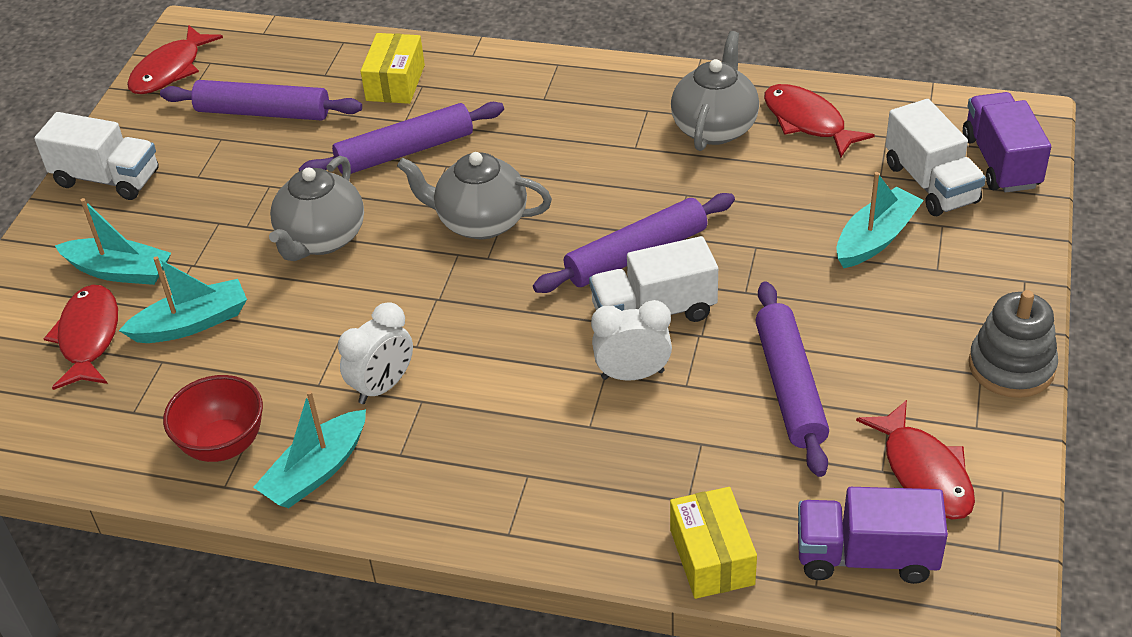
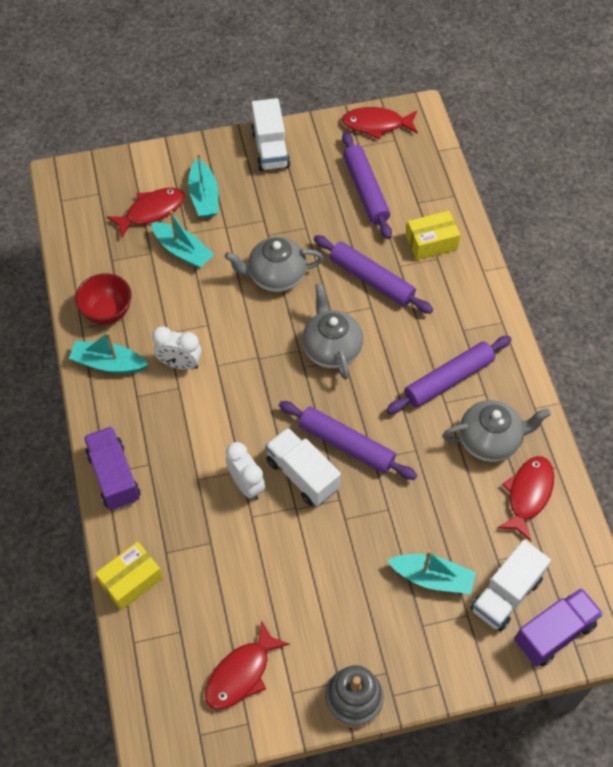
camera: 60 degrees right, 15 degrees up
(789, 386) = (276, 574): purple rolling pin -> purple rolling pin (448, 379)
(866, 556) = (164, 662): purple truck -> purple truck (114, 476)

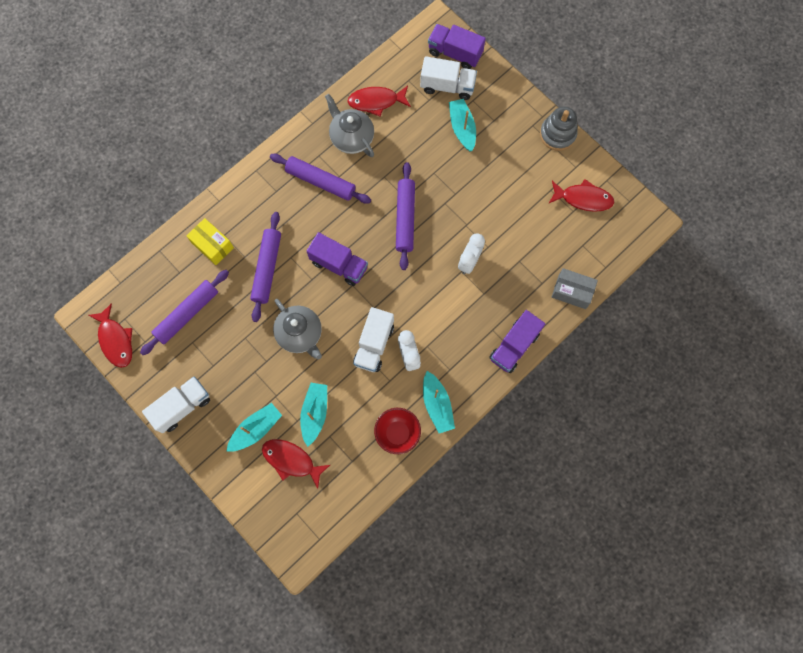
camera: 120 degrees left, 15 degrees up
(131, 581) = (572, 292): yellow box -> grey box
(302, 475) = (442, 233): white truck -> white truck (374, 344)
(331, 349) = (339, 265): grey teapot -> purple truck

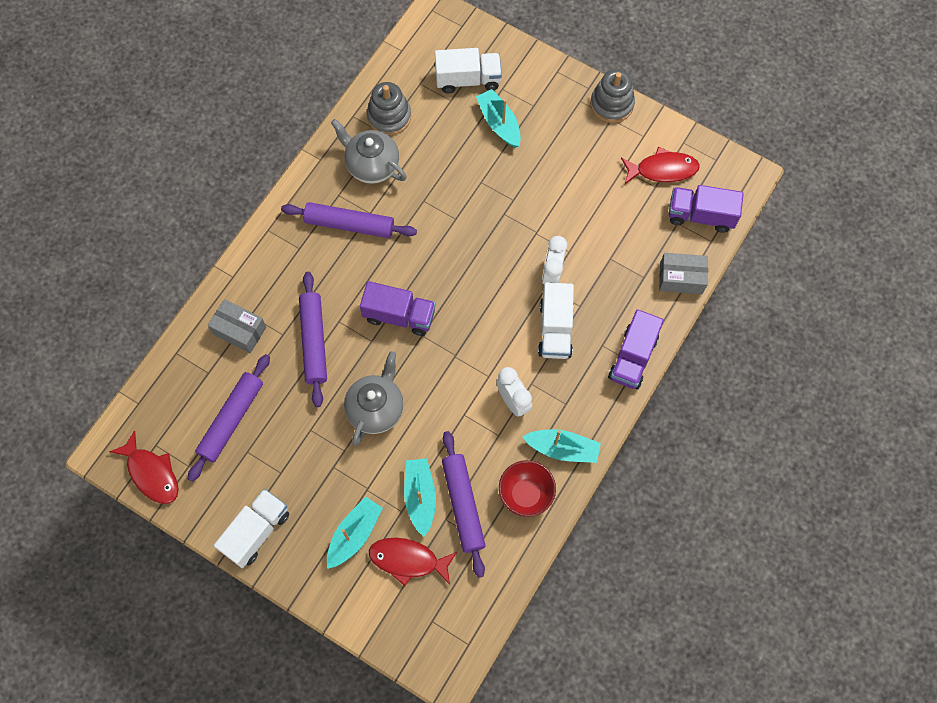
camera: 15 degrees left, 5 degrees down
(212, 245) = (239, 330): yellow box -> grey box
(300, 334) = (376, 408): grey teapot -> grey teapot turned 105 degrees counterclockwise
(374, 344) = (468, 398): white truck -> white truck (555, 329)
(376, 101) = (389, 116): red fish -> grey stacking toy
(405, 218) = (462, 242): purple rolling pin -> purple rolling pin (463, 505)
(437, 405) = (562, 449): turquoise boat -> turquoise boat turned 45 degrees counterclockwise
(455, 53) = (466, 40): purple truck -> purple truck (700, 215)

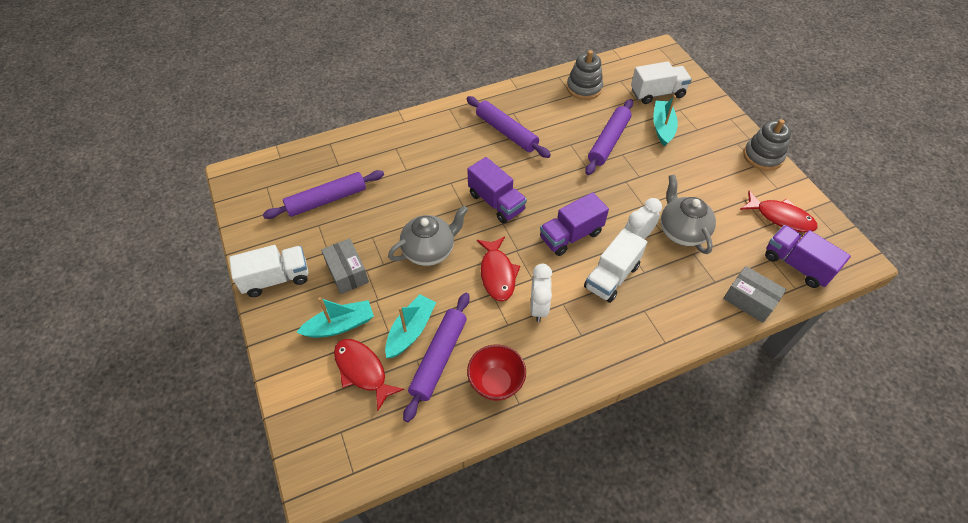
camera: 35 degrees right, 15 degrees down
(151, 473) = (247, 201): red fish -> red fish (497, 274)
(239, 330) = (380, 152): grey box -> grey box (347, 272)
(314, 341) = (423, 185): purple rolling pin -> purple rolling pin (608, 141)
(372, 165) = (550, 108): grey teapot -> grey teapot (682, 231)
(468, 79) = (657, 93): white truck -> white truck turned 45 degrees counterclockwise
(562, 449) = (554, 368): turquoise boat -> none
(633, 357) = (665, 335): purple truck -> purple truck (571, 235)

